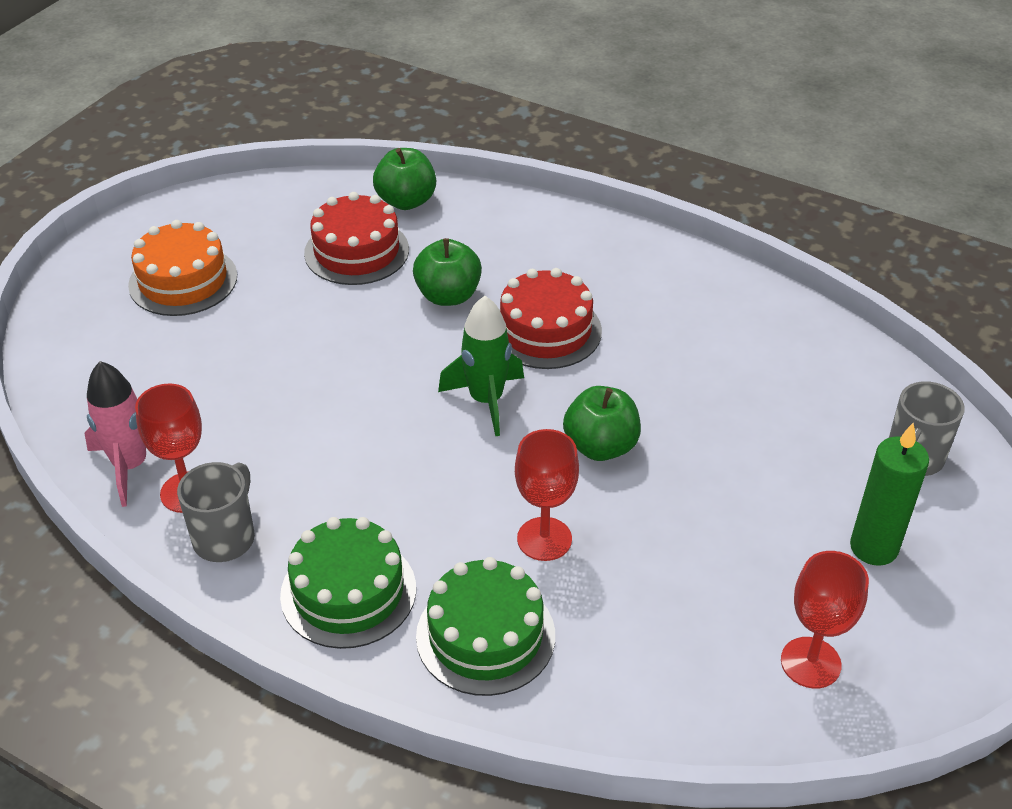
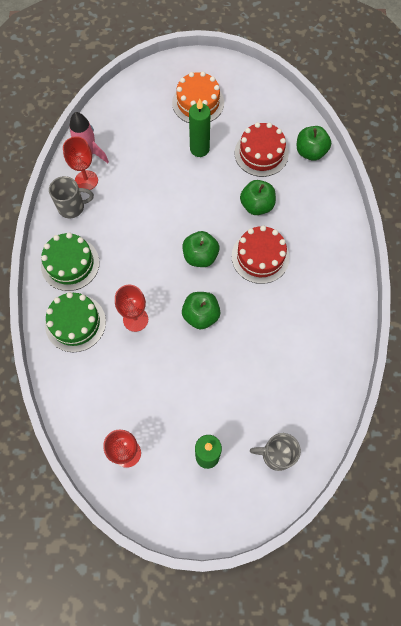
camera: 60 degrees right, 25 degrees up
(276, 316) = (199, 149): none -> green candle
(486, 400) = (200, 256): green rocket -> green apple

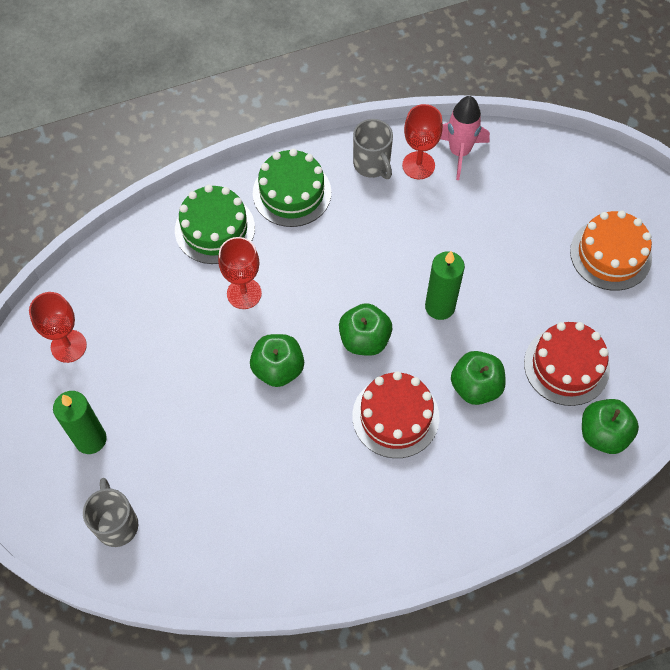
camera: 70 degrees right, 5 degrees down
(199, 149) = (533, 282): green candle -> green candle (440, 307)

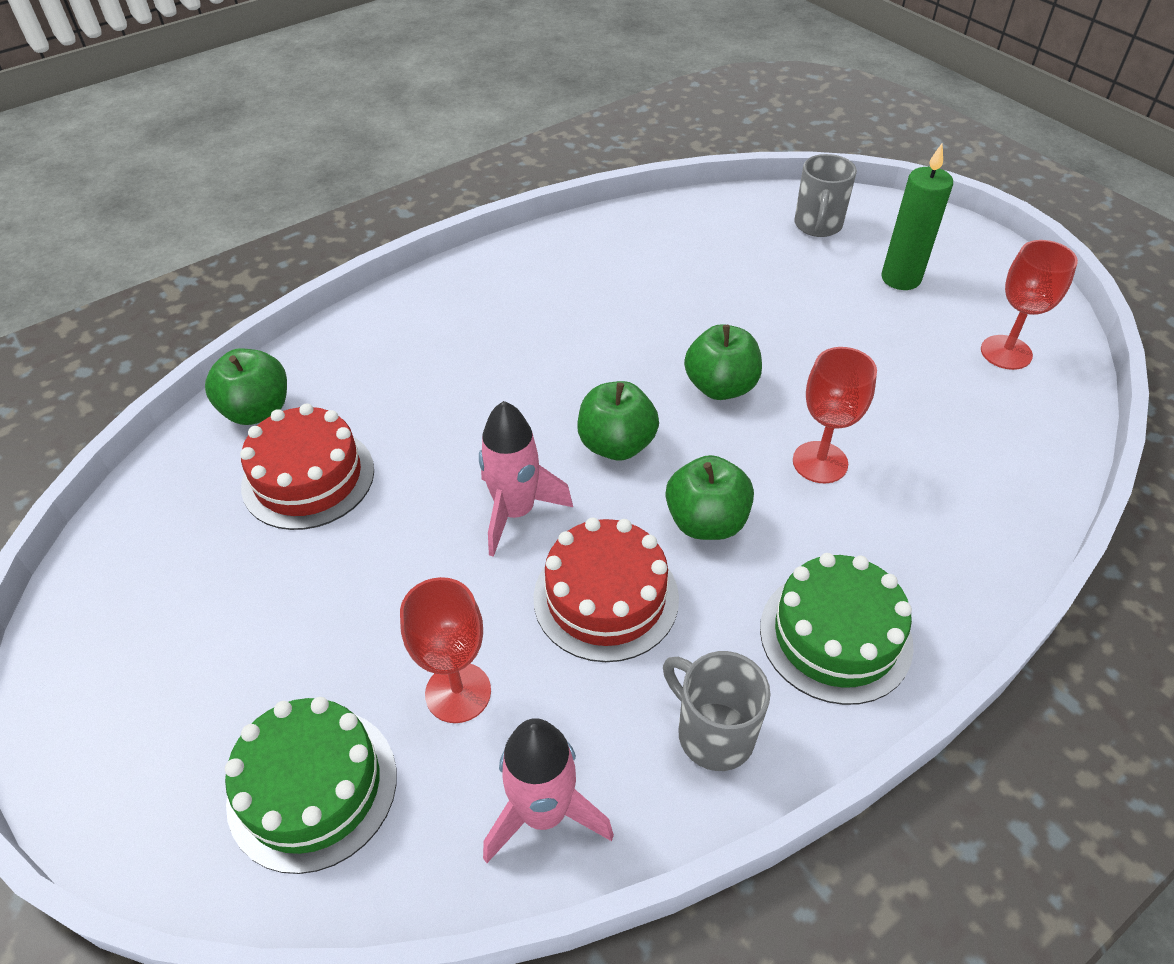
camera: 165 degrees right, 15 degrees down
(116, 524) = (818, 226): grey mug -> grey mug turned 45 degrees clockwise
(215, 229) = (925, 542): green cake -> green cake (312, 787)
(395, 416) = (544, 371): red cake -> red cake (606, 597)
(418, 165) = (621, 757): red goblet -> red goblet (458, 692)
(440, 307) = (516, 512): green candle -> pink rocket
(475, 386) = (441, 425): green apple -> green apple (706, 522)
(610, 254) = (222, 667): orange cake -> none

